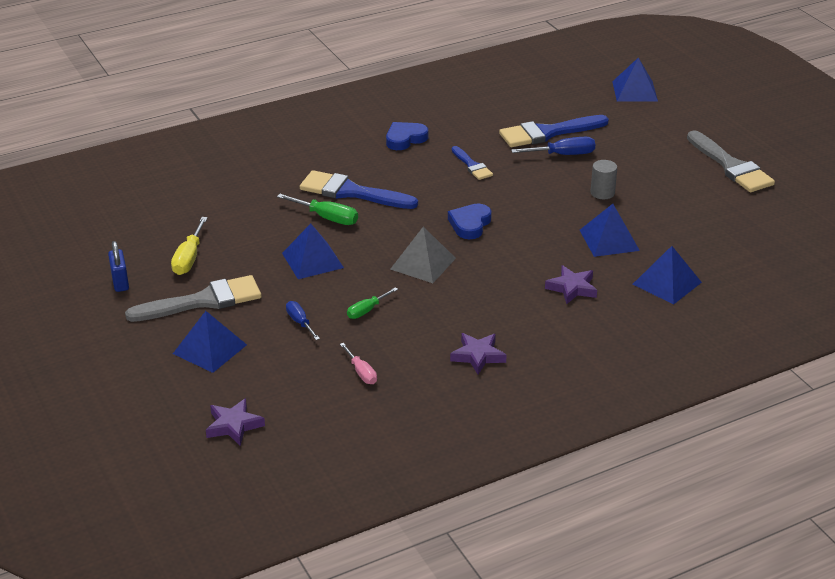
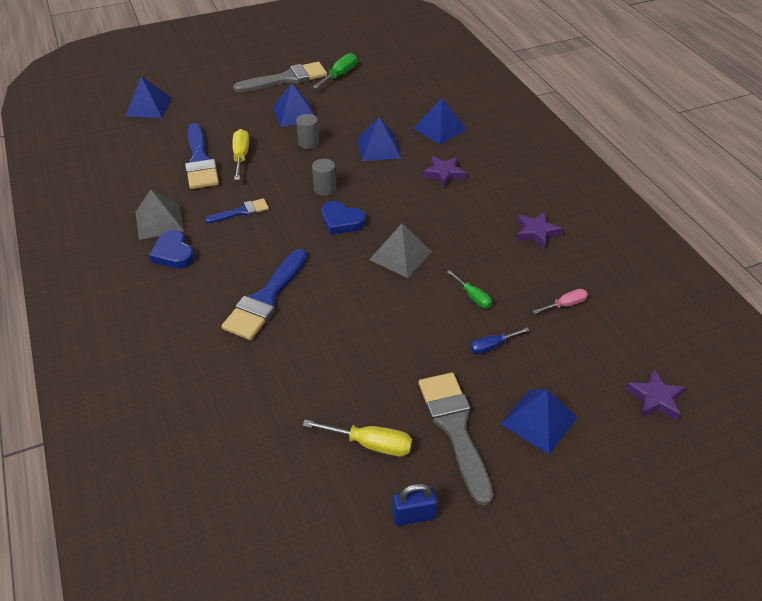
camera: 85 degrees left, 10 degrees up
(312, 260) = (386, 333): blue pyramid -> blue pyramid (294, 113)
(327, 218) = (310, 320): green screwdriver -> green screwdriver (340, 75)
(448, 125) = (159, 221): none -> grey pyramid
(521, 210) = (325, 189): none -> grey cylinder
(563, 155) = (241, 156): blue screwdriver -> yellow screwdriver

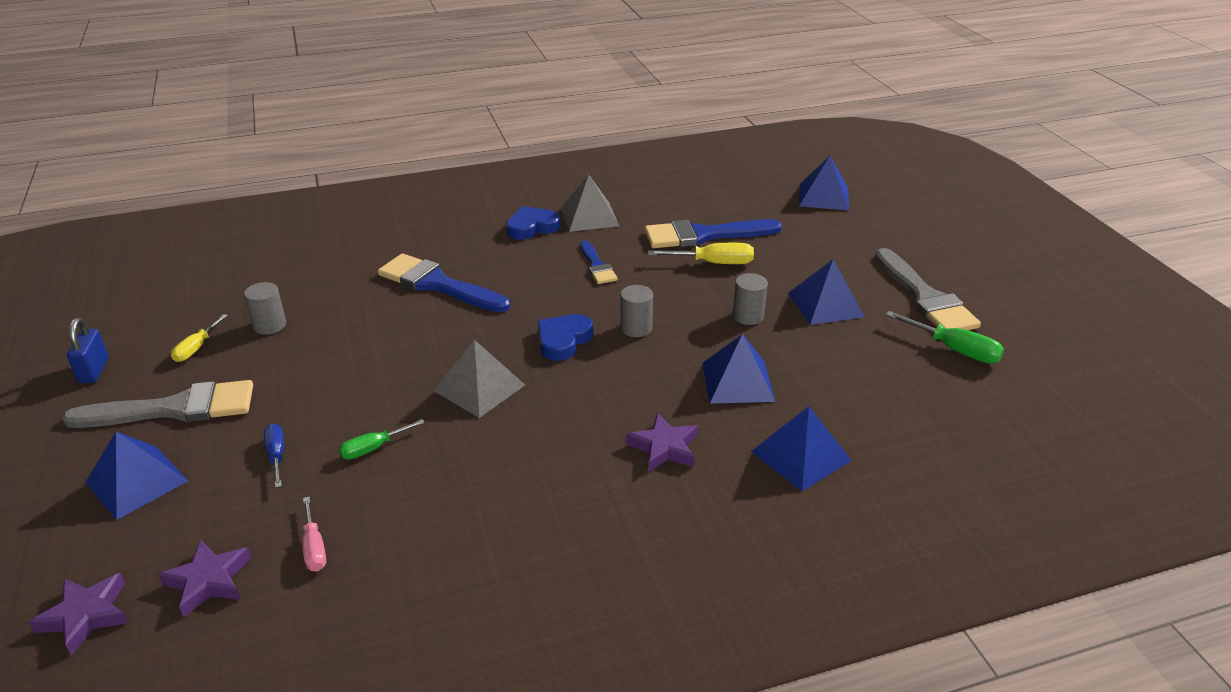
camera: 95 degrees right, 10 degrees down
(332, 399) = (270, 325): none -> grey cylinder
(371, 444) = (196, 348): yellow screwdriver -> yellow screwdriver, size x0.65
(536, 232) = (490, 542): purple star -> purple star (209, 581)

